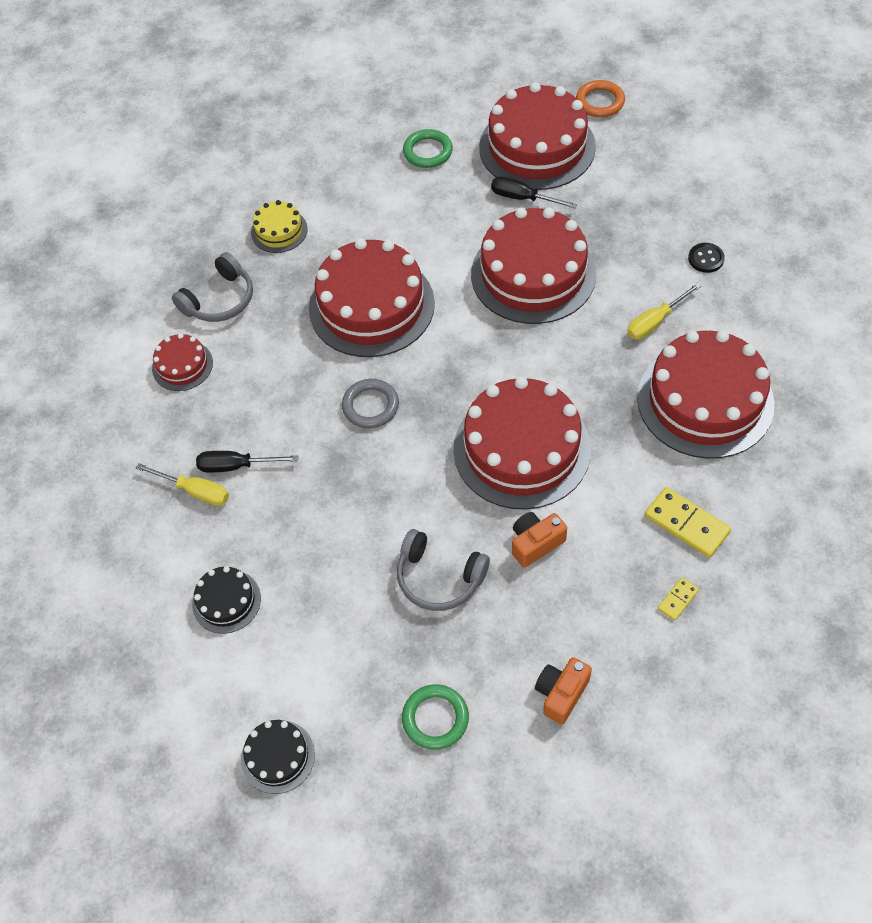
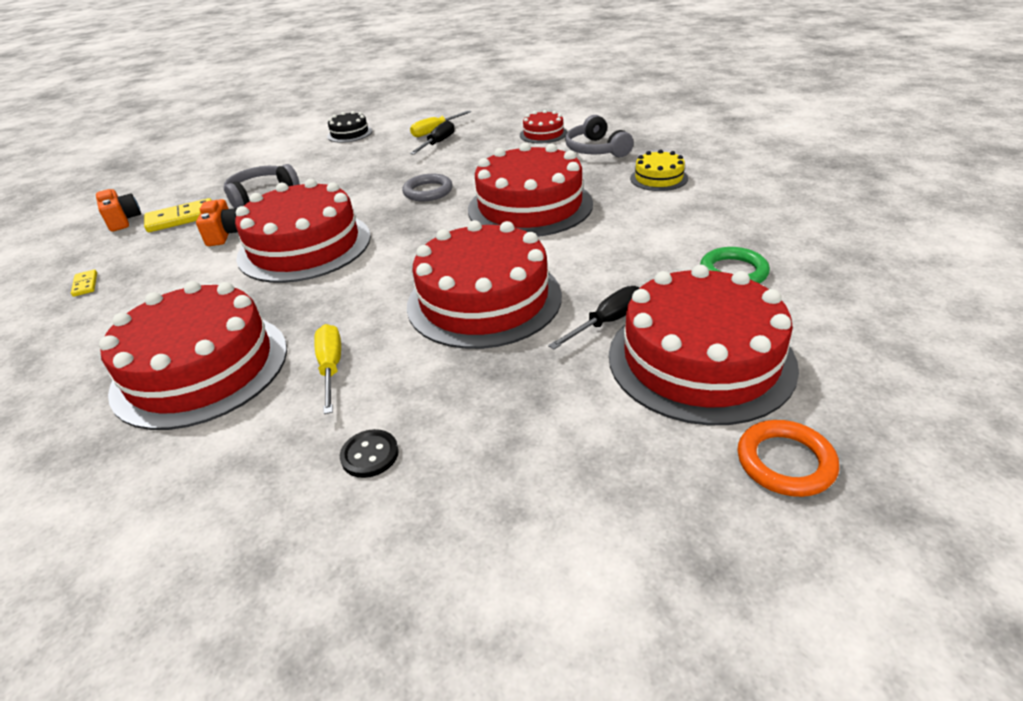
camera: 115 degrees right, 20 degrees down
(278, 756) = (244, 138): black cake -> none
(435, 718) = (186, 179): green ring -> none
(686, 524) = (123, 310): yellow domino -> yellow domino (181, 218)

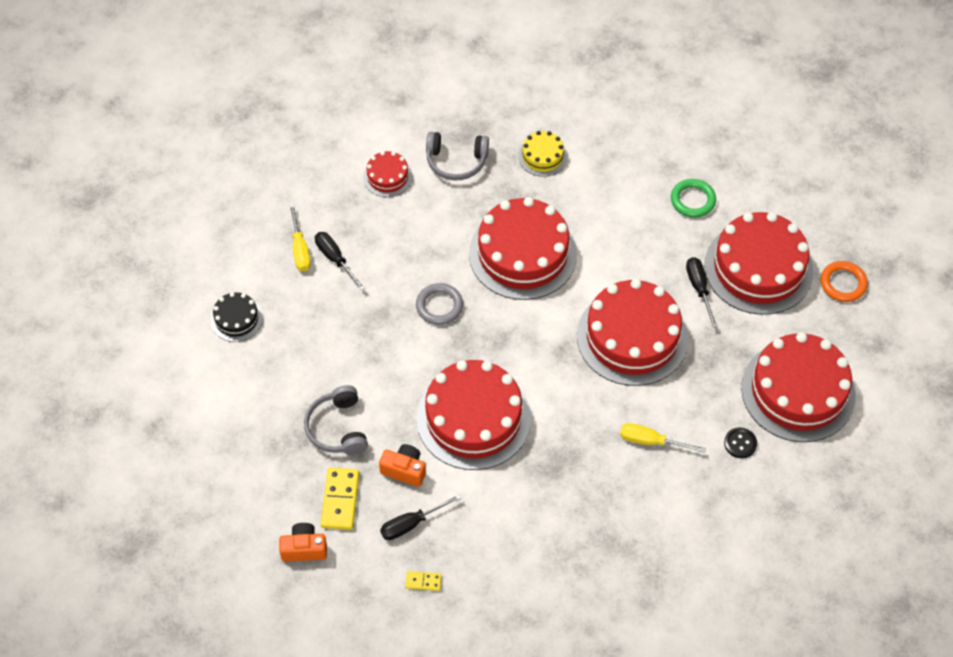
camera: 65 degrees left, 20 degrees up
(159, 257) = (411, 524): none -> black screwdriver
(201, 368) = (604, 512): red cake -> red cake (798, 391)

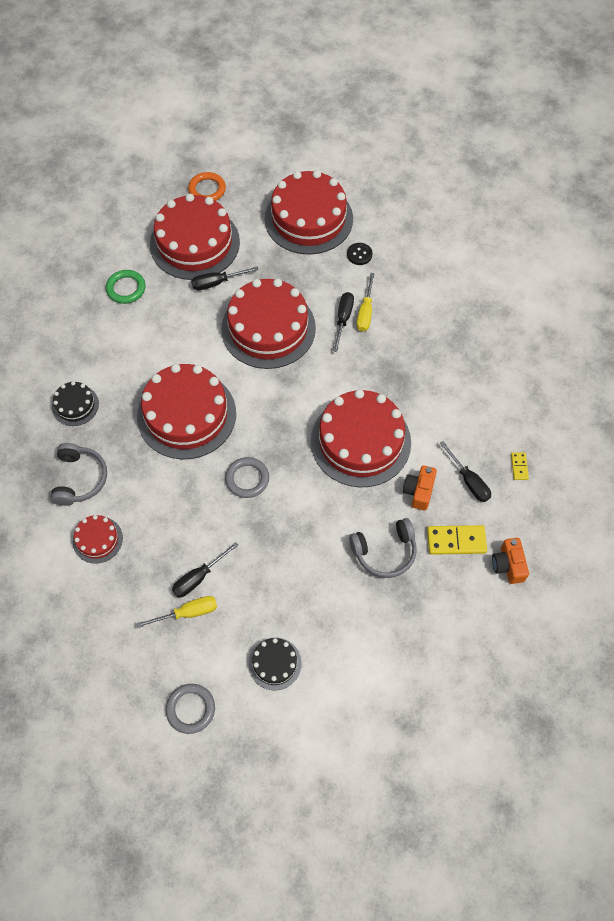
camera: 95 degrees left, 5 degrees up
(206, 249) = (190, 709): none -> grey ring
(542, 156) = (75, 405): yellow cake -> black cake
(642, 416) = (343, 319): none -> black screwdriver

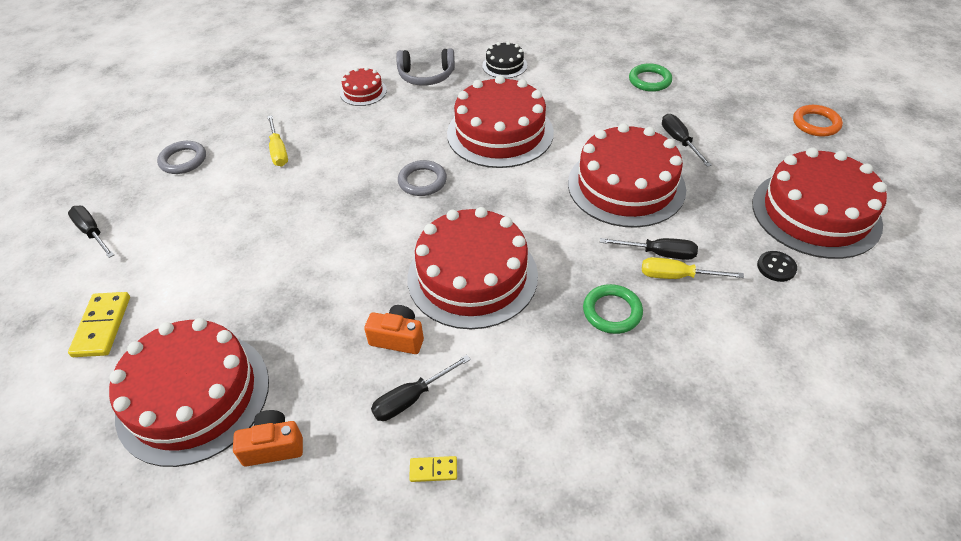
camera: 90 degrees right, 15 degrees down
(194, 243) = (730, 120): red cake -> red cake (193, 396)
(199, 577) = (314, 155): black screwdriver -> black screwdriver (92, 233)
(275, 663) = (208, 214): black cake -> none
(385, 552) = (317, 303): grey headphones -> none
(396, 355) = (612, 311): none -> green ring
(456, 541) = (320, 381): yellow domino -> yellow domino (102, 326)

